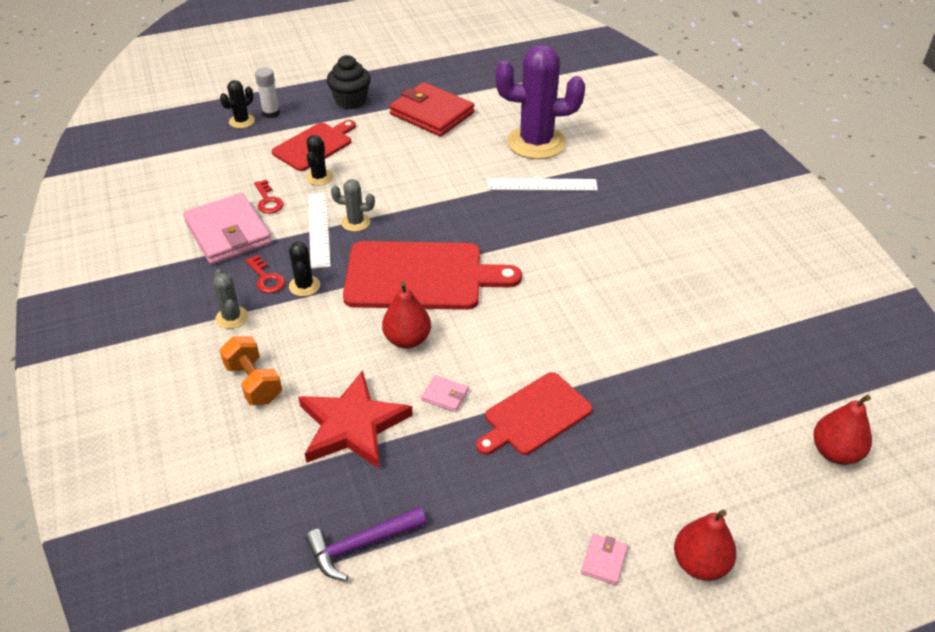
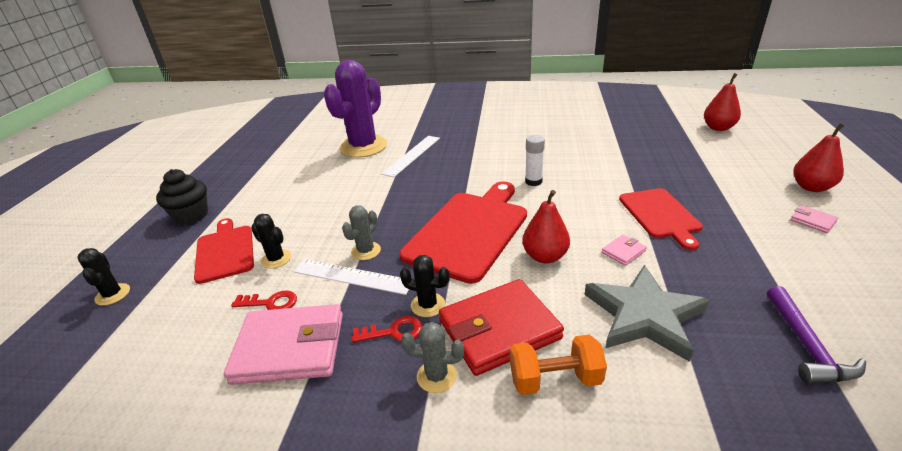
camera: 60 degrees left, 10 degrees down
(271, 113) = (133, 269): white glue stick -> white glue stick (533, 181)
(352, 425) = (644, 316): red star -> grey star
(432, 113) = (270, 180): red wallet -> red wallet (499, 329)

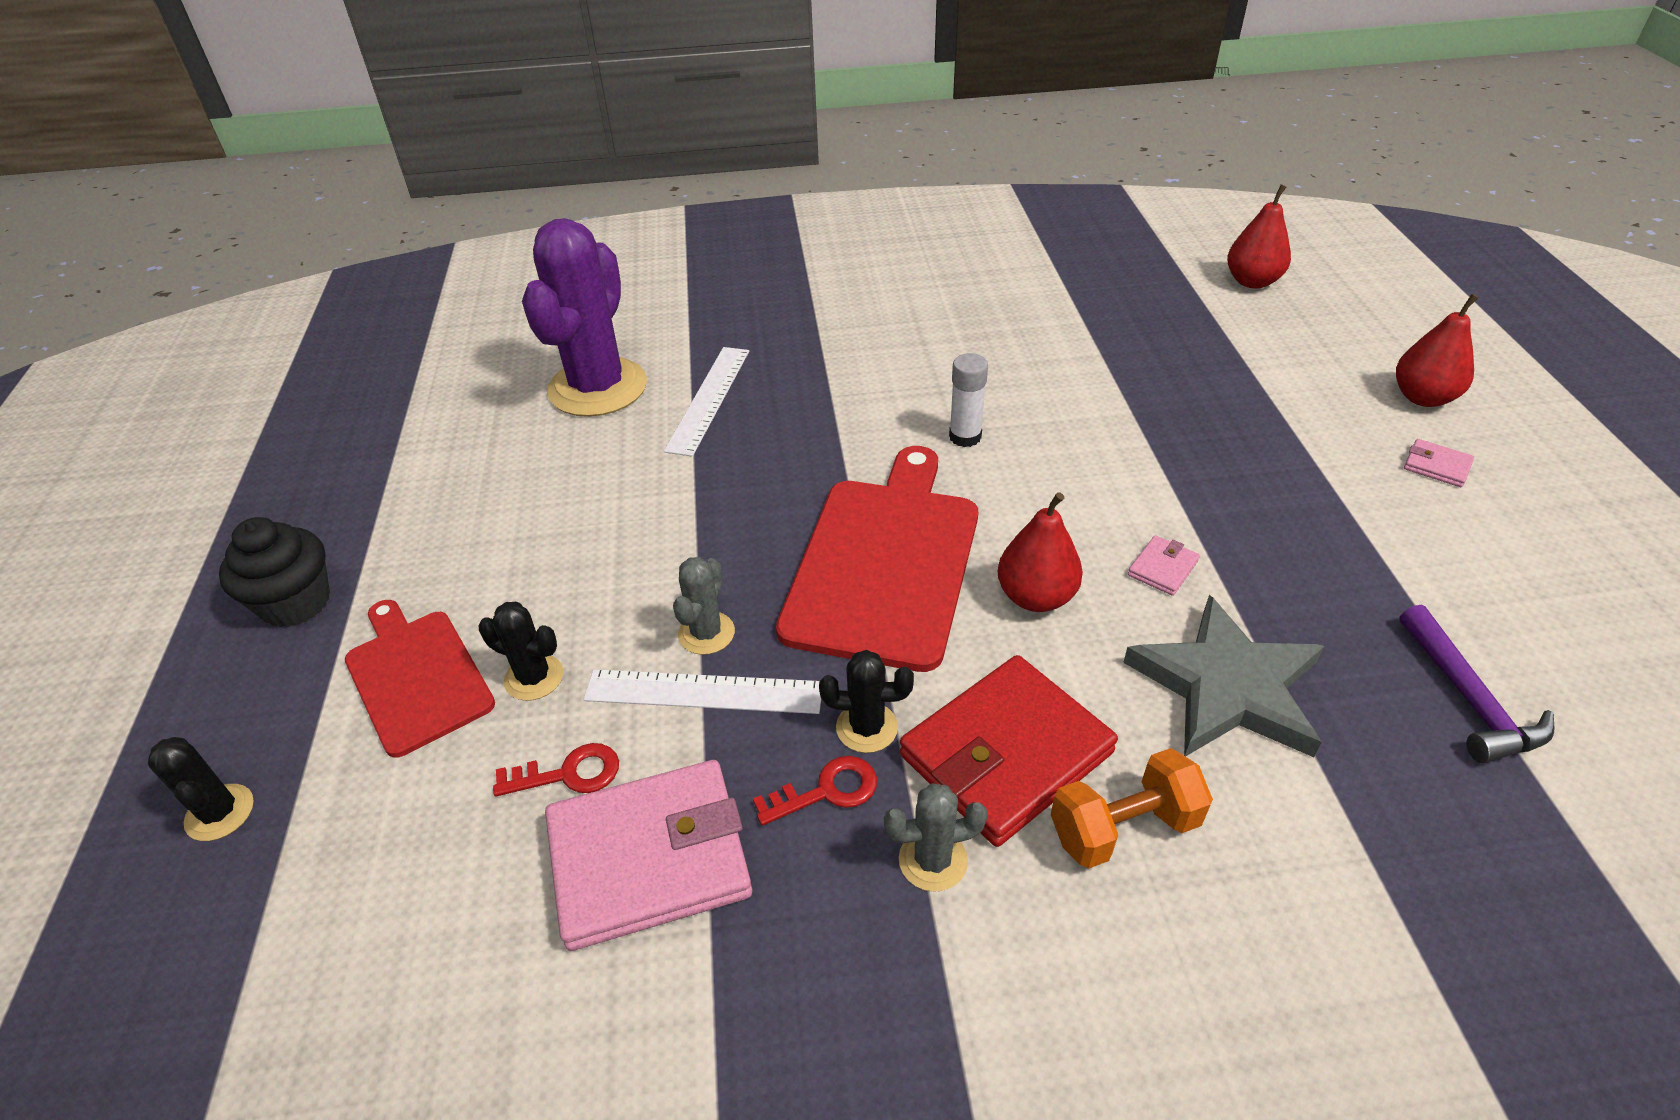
camera: 15 degrees left, 10 degrees up
(660, 215) = (1202, 484): red cutting board -> none

